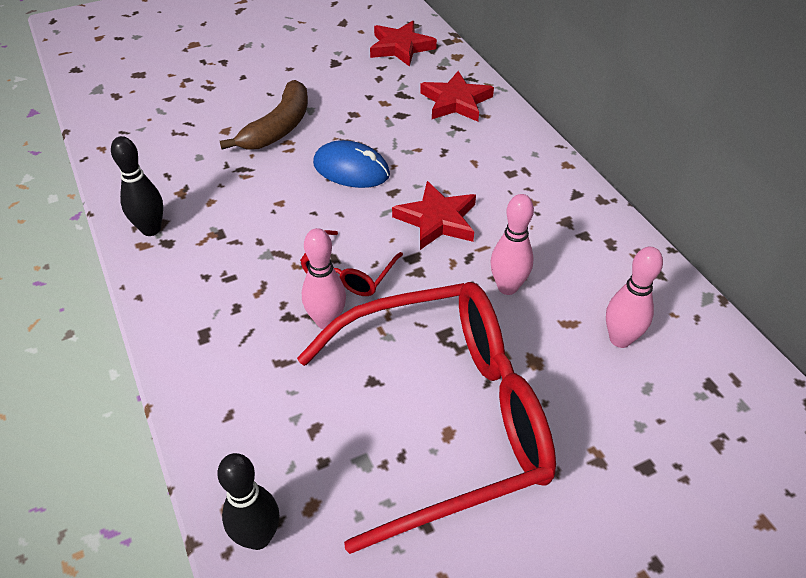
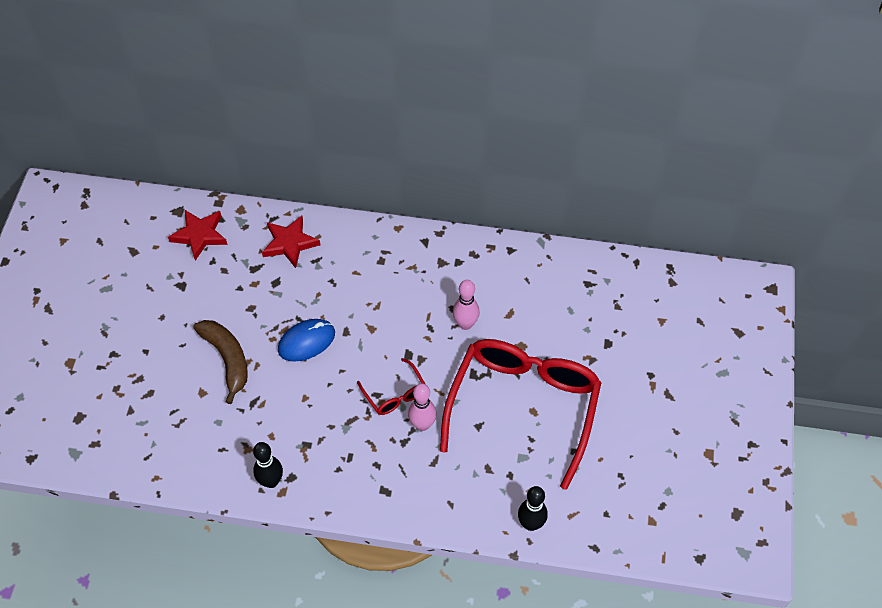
camera: 55 degrees left, 10 degrees up
(437, 220) = (389, 324): red star -> none
(620, 339) = (536, 299): pink bowling pin -> none

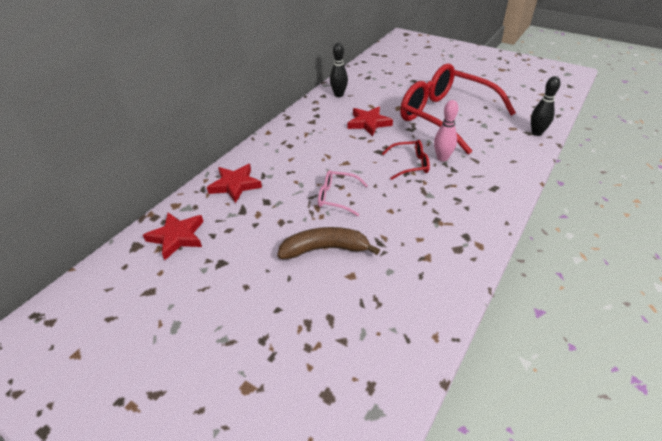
camera: 65 degrees left, 15 degrees down
(271, 481) = (466, 249): black bowling pin -> black bowling pin (339, 95)
(306, 341) = (336, 197): blue mouse -> pink glasses
(465, 324) = (369, 123): pink bowling pin -> red star

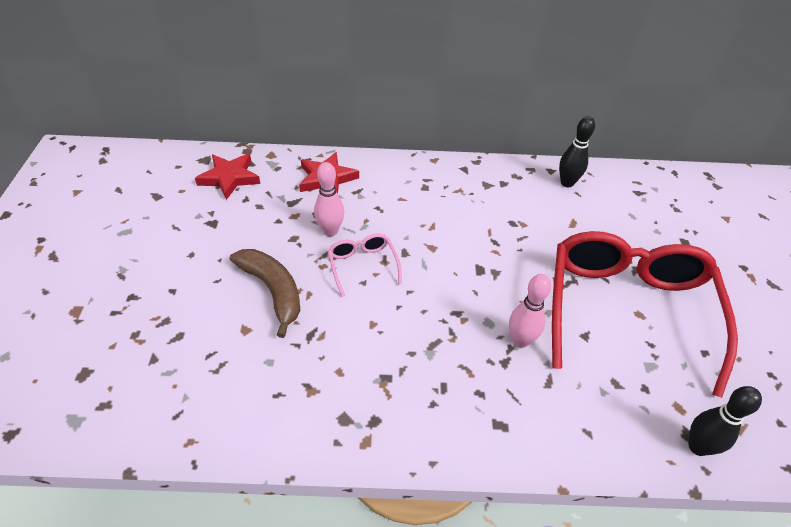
camera: 55 degrees right, 5 degrees up
(291, 201) = (330, 231): none -> pink bowling pin
(369, 123) = (531, 236): red star -> none
(410, 164) = (478, 310): red glasses -> none

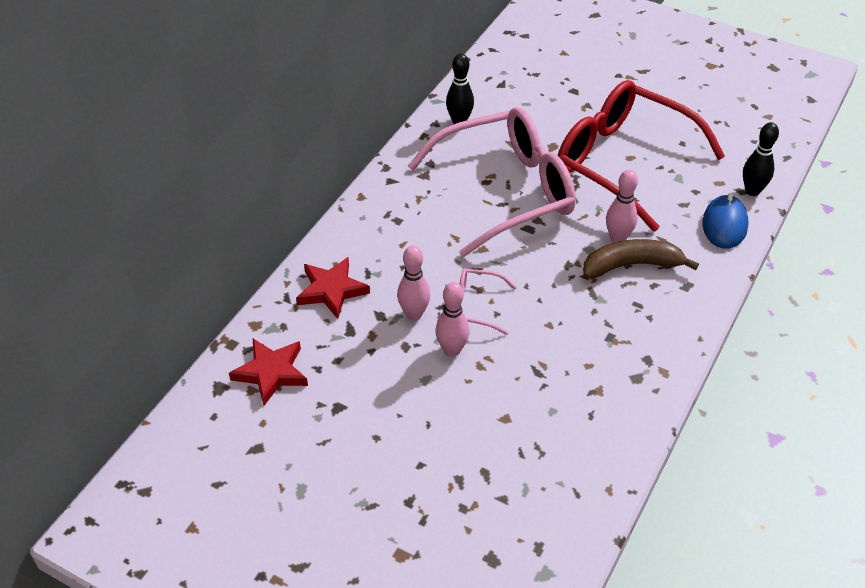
camera: 60 degrees left, 0 degrees up
(273, 291) = (469, 383): brown banana -> brown banana (632, 265)
(304, 267) = (452, 350): none -> pink bowling pin
(513, 239) = (507, 191): none -> pink glasses
(619, 433) = (724, 224): none -> blue mouse

